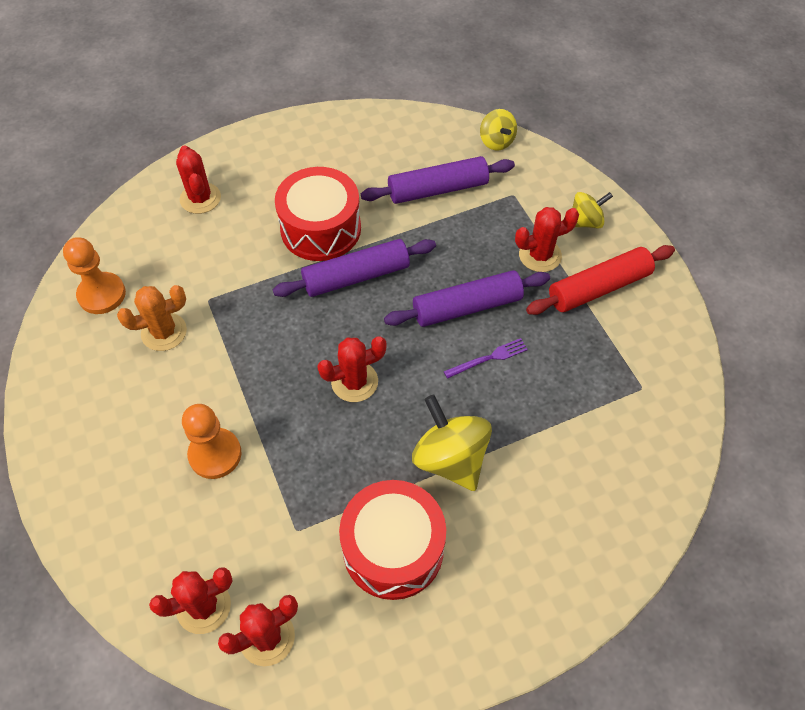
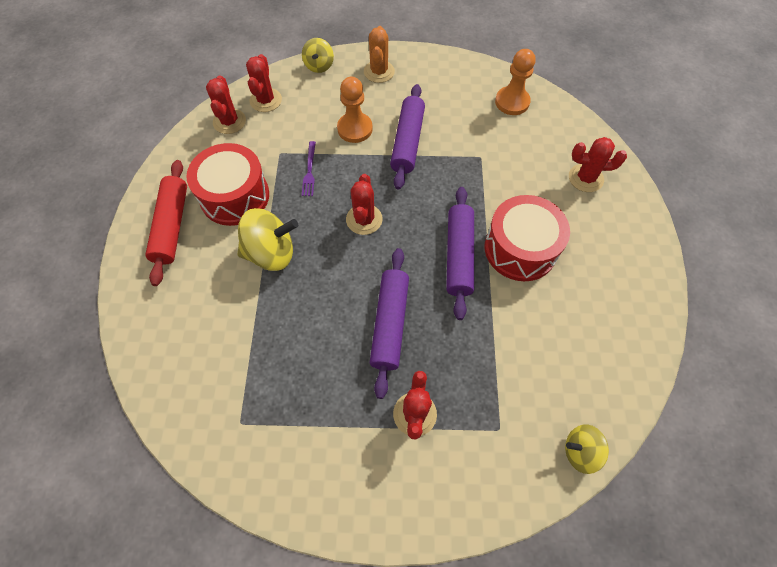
camera: 115 degrees right, 5 degrees up
(164, 332) = (463, 126): orange cactus -> orange cactus (379, 72)
(438, 189) = (532, 361): purple rolling pin -> purple rolling pin (407, 142)
(488, 358) = (334, 316): purple fork -> purple fork (309, 171)
(585, 222) = (435, 484): yellow spinning top -> yellow spinning top (319, 66)
(599, 288) = (354, 448): red rolling pin -> red rolling pin (172, 226)

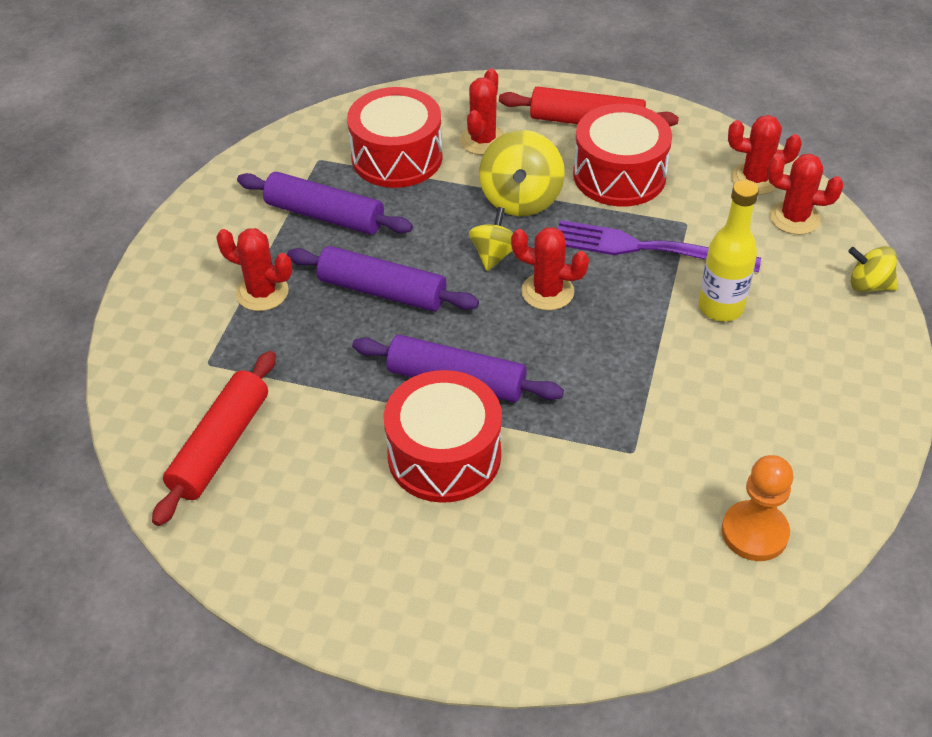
camera: 105 degrees right, 15 degrees down
(230, 356) = (397, 157): none -> red drum
(309, 171) = (647, 248): purple fork -> purple fork, size x2.08
(355, 129) = (720, 307): orange pawn -> yellow bottle
(379, 72) = (850, 358): orange cactus -> none
(407, 142) = (682, 365): purple rolling pin -> purple rolling pin (325, 215)
(568, 389) = (220, 446): none -> red rolling pin
(580, 451) = (143, 433): yellow spinning top -> yellow spinning top (494, 255)
(585, 178) = (553, 591): red cactus -> red cactus (483, 140)

